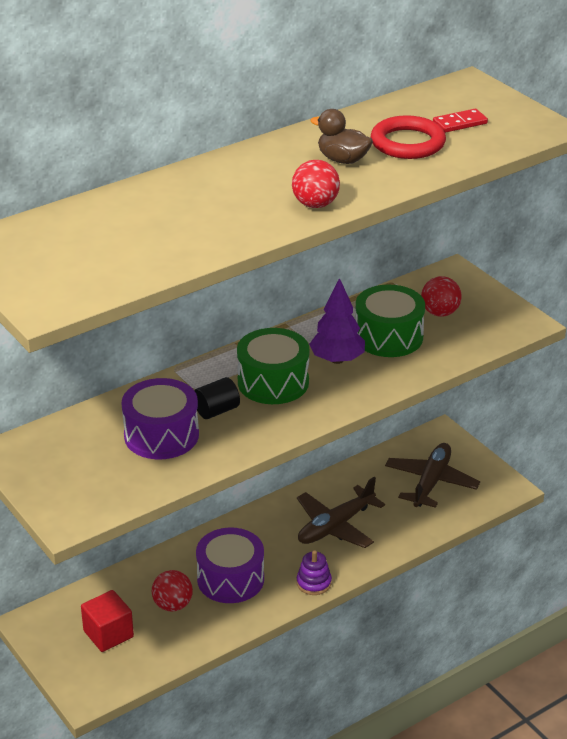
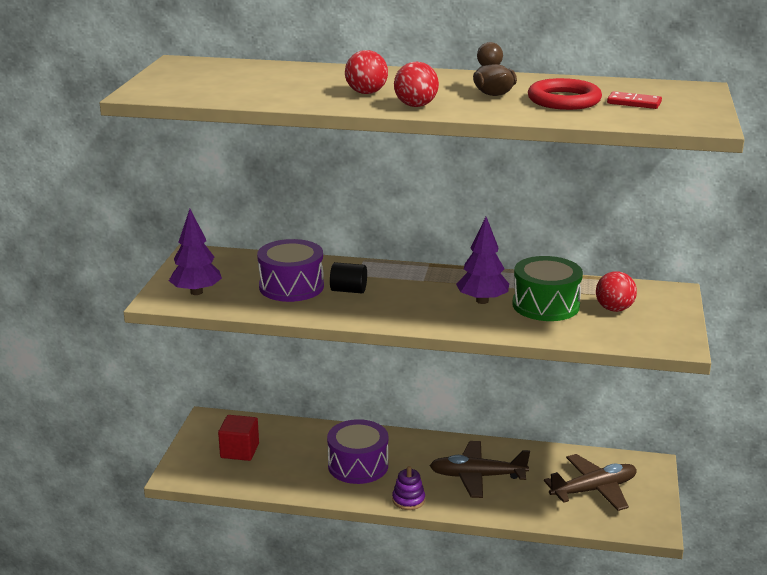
camera: 45 degrees right, 10 degrees down
(86, 492) = (196, 292): none -> purple tree
(172, 605) = (300, 458): red ball -> red ball (366, 93)
(273, 382) = (414, 293): green drum -> none

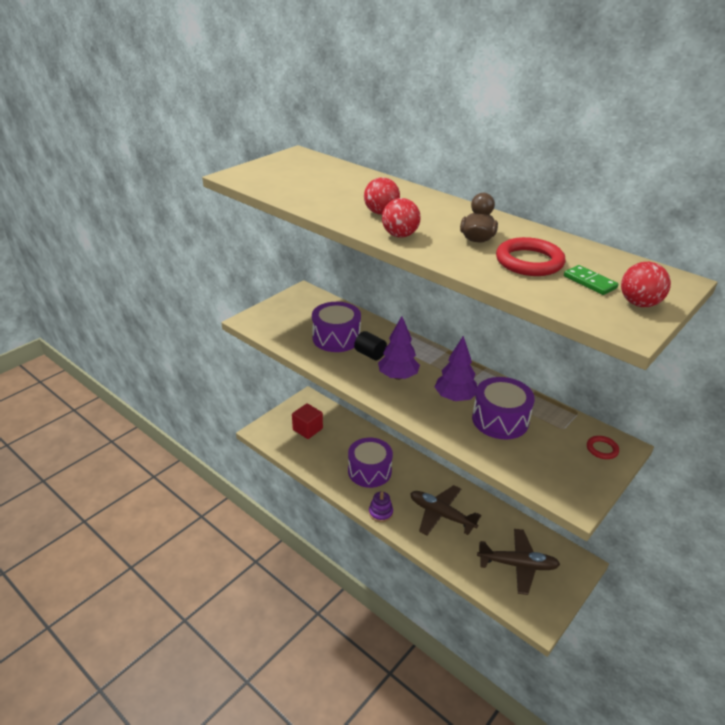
camera: 30 degrees right, 10 degrees up
(196, 292) = (275, 322): purple tree -> purple tree (398, 376)
(545, 305) = (500, 420): green drum -> purple drum
(614, 309) = (553, 444): red ball -> red ball (639, 304)
(634, 103) = (590, 282): red domino -> green domino
(659, 299) = (602, 449): none -> red ring

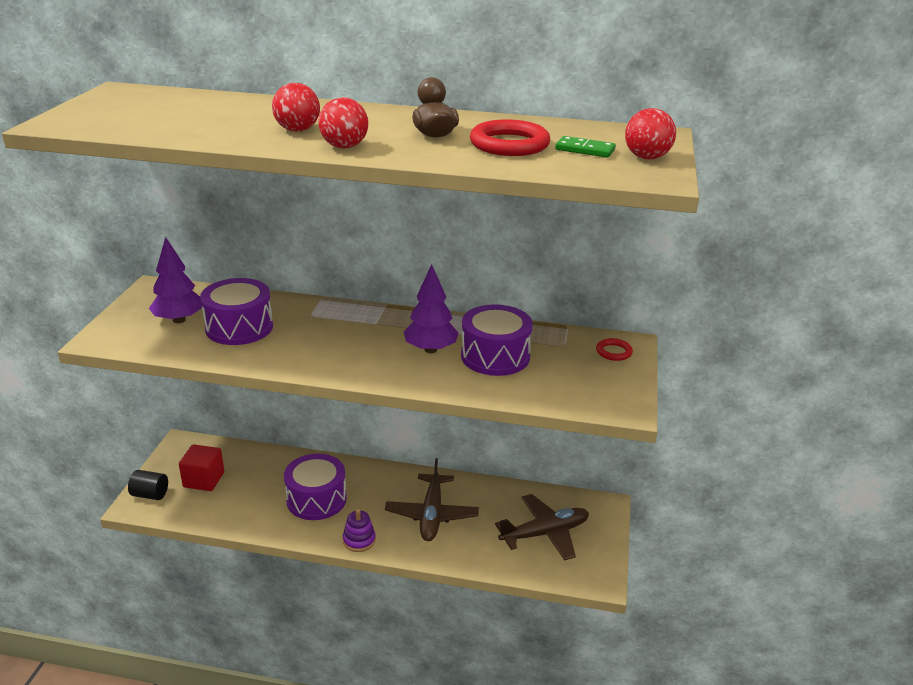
camera: 30 degrees left, 5 degrees down
(370, 354) = (296, 333): black cylinder -> black cylinder (150, 494)
(398, 376) = (348, 347): purple tree -> purple tree (179, 320)
(441, 515) = (431, 515): brown plane -> brown plane turned 90 degrees counterclockwise

